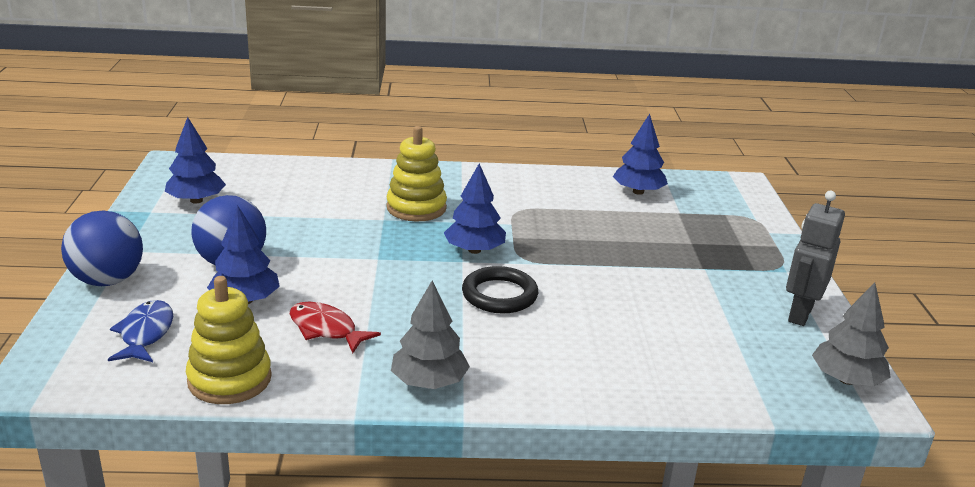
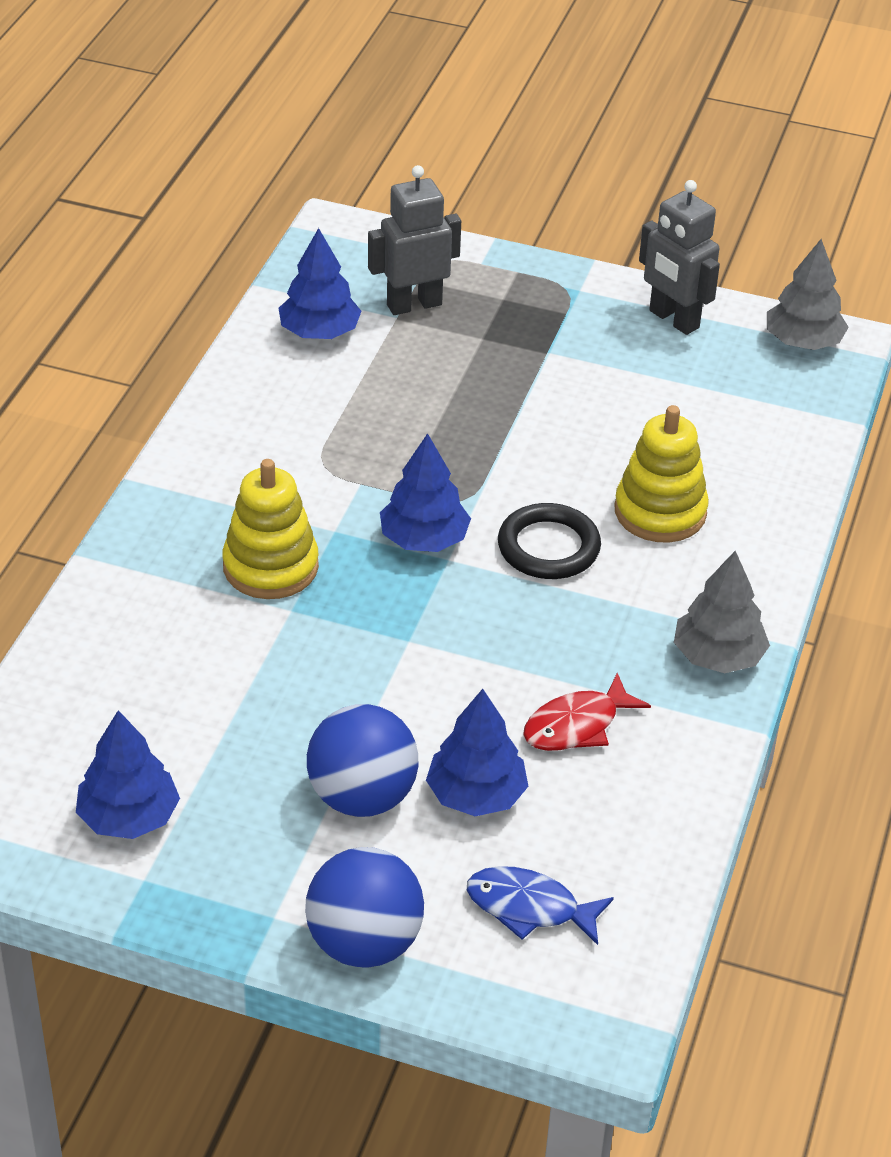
camera: 70 degrees left, 15 degrees up
(229, 379) = (662, 833): yellow stacking toy -> yellow stacking toy (660, 512)
(698, 216) = (414, 304): none -> grey robot

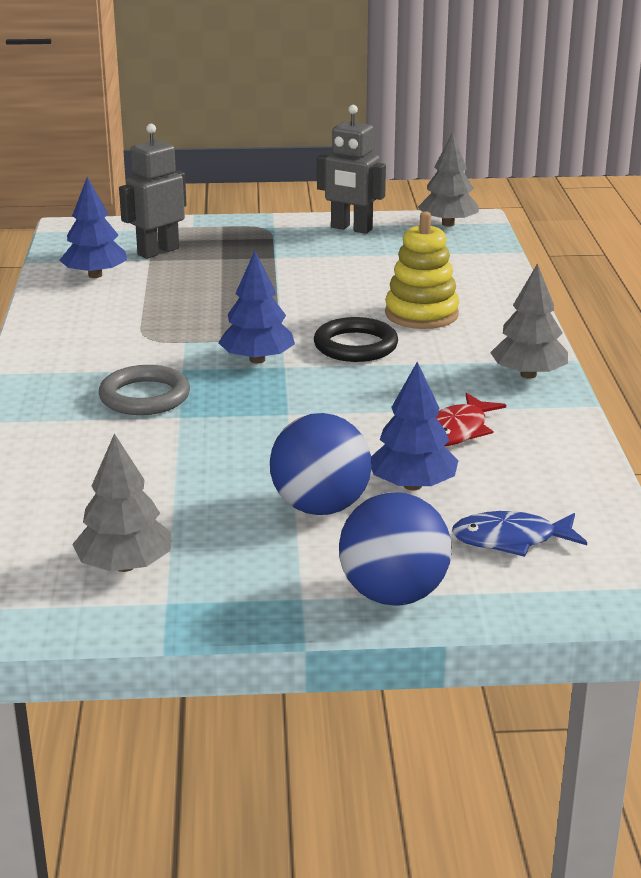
camera: 20 degrees left, 15 degrees down
(128, 817) = (125, 566): blue tree -> grey tree
(270, 567) = (144, 397): yellow stacking toy -> grey ring

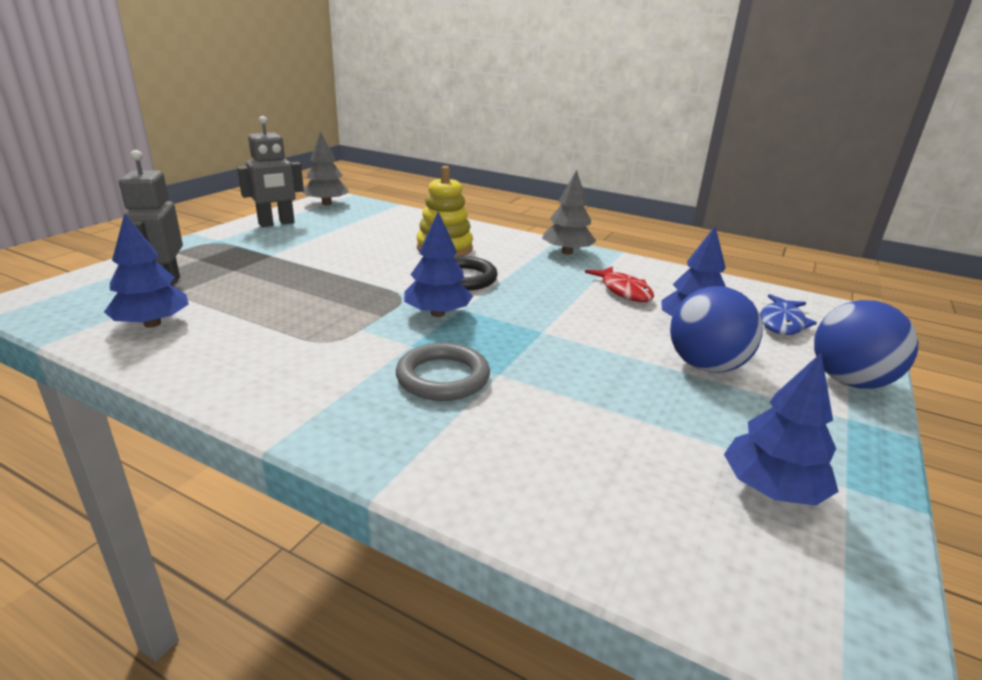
camera: 60 degrees left, 0 degrees up
(125, 566) = (771, 489): grey tree -> blue tree

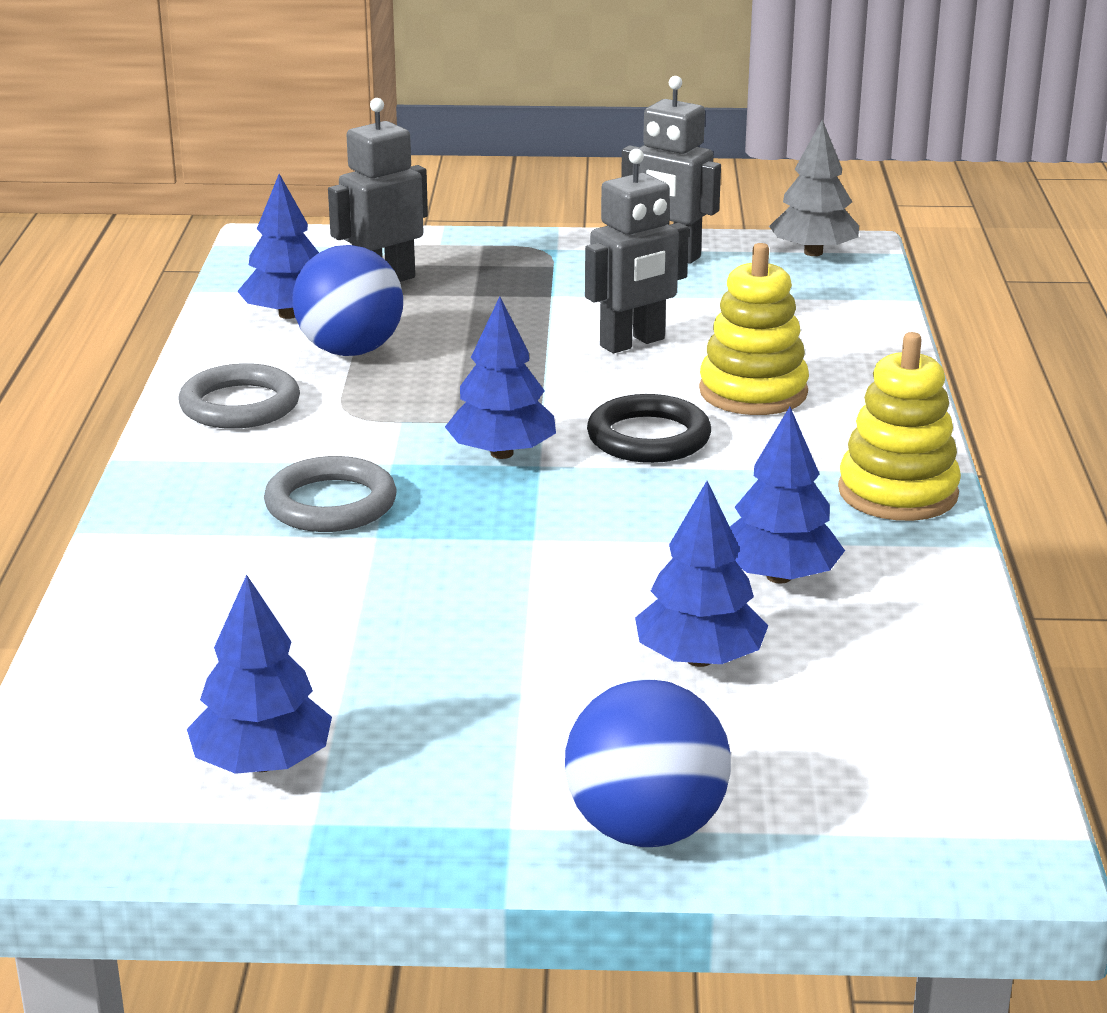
camera: 65 degrees right, 0 degrees up
(259, 374) = (240, 405): none -> grey ring
(357, 254) = (633, 343): none -> grey robot
(567, 252) = (897, 493): grey tree -> yellow stacking toy
(623, 291) = (779, 576): red fish -> blue tree
(705, 366) = (559, 686): blue ball -> blue ball (350, 351)
(782, 323) = (833, 751): blue fish -> none

